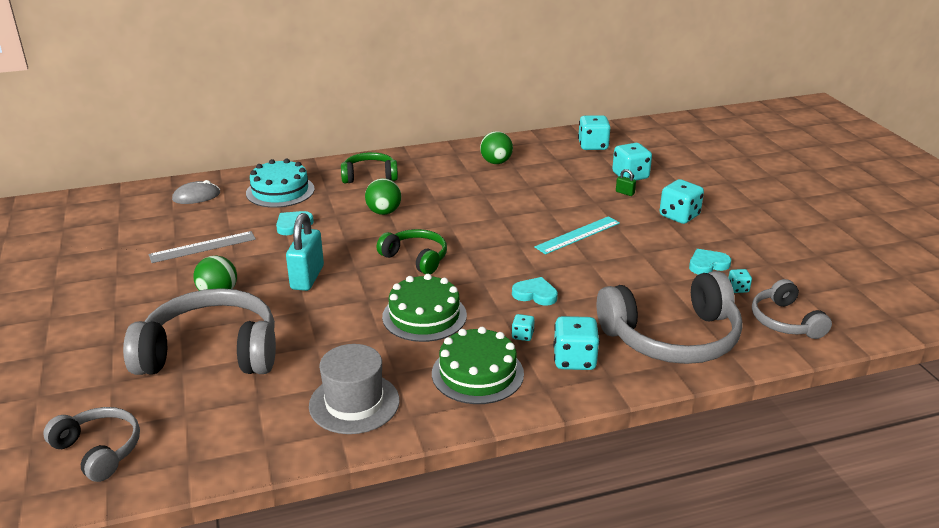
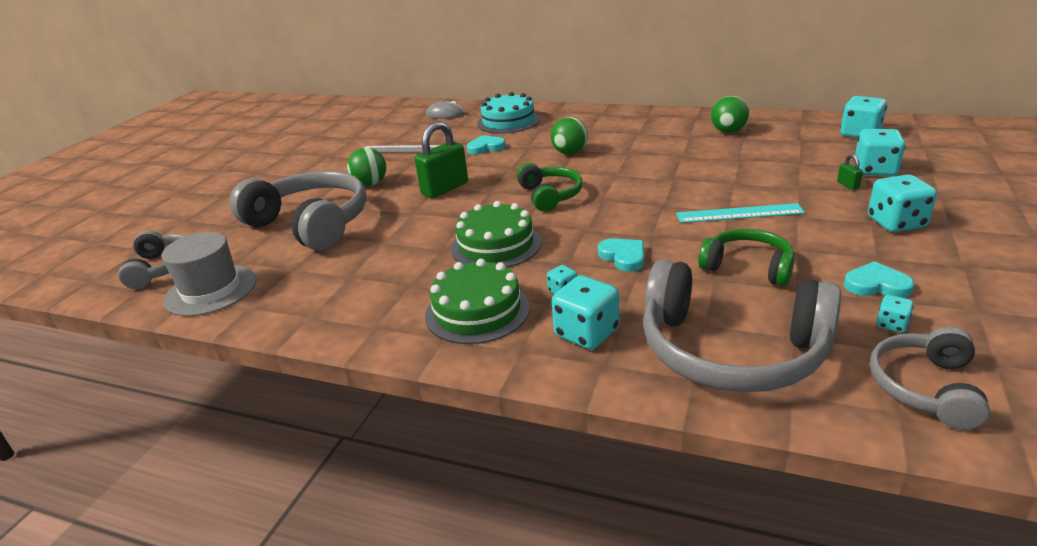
camera: 40 degrees right, 0 degrees up
(307, 277) = (445, 189): turquoise padlock -> green padlock
(354, 403) = (349, 298): grey hat -> grey hat (211, 290)
(369, 176) = (593, 123): green headphones -> green headphones (748, 267)

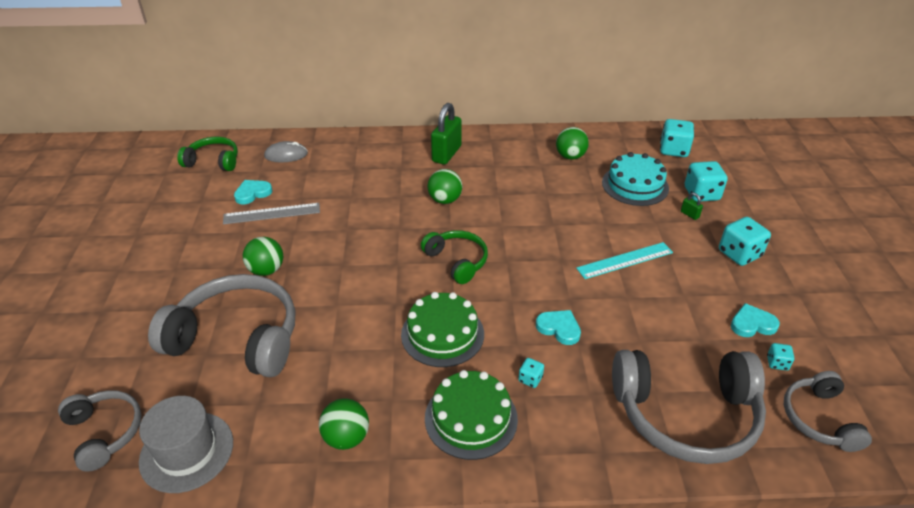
camera: 25 degrees left, 10 degrees up
(348, 304) = (346, 437): none -> green ball
(445, 189) = (350, 266): green padlock -> green padlock (446, 154)
(486, 147) = (358, 201): turquoise heart -> turquoise heart (252, 193)
(508, 121) = (360, 160): turquoise cake -> turquoise cake (635, 185)
(586, 333) = (573, 422): turquoise dice -> none
(748, 267) = (658, 322): green headphones -> green headphones (213, 161)

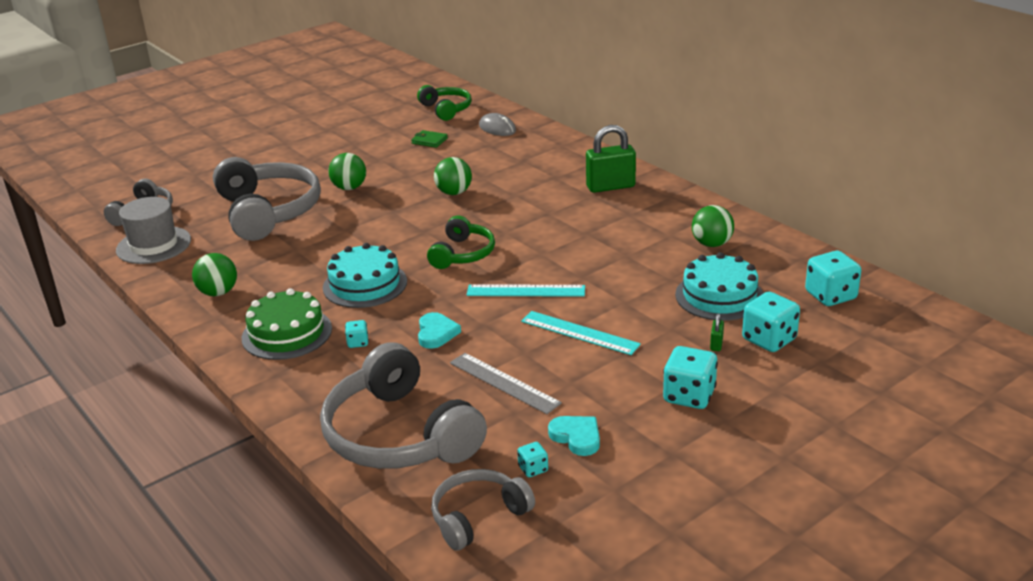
camera: 55 degrees right, 10 degrees down
(252, 193) = (429, 141): turquoise heart -> green wallet
(272, 213) = (416, 159): grey ruler -> grey ruler (504, 383)
(442, 334) = (365, 284): green cake -> turquoise cake
(445, 200) = (539, 214): green ball -> green ball (454, 193)
(545, 257) = (526, 291): none -> turquoise ruler

